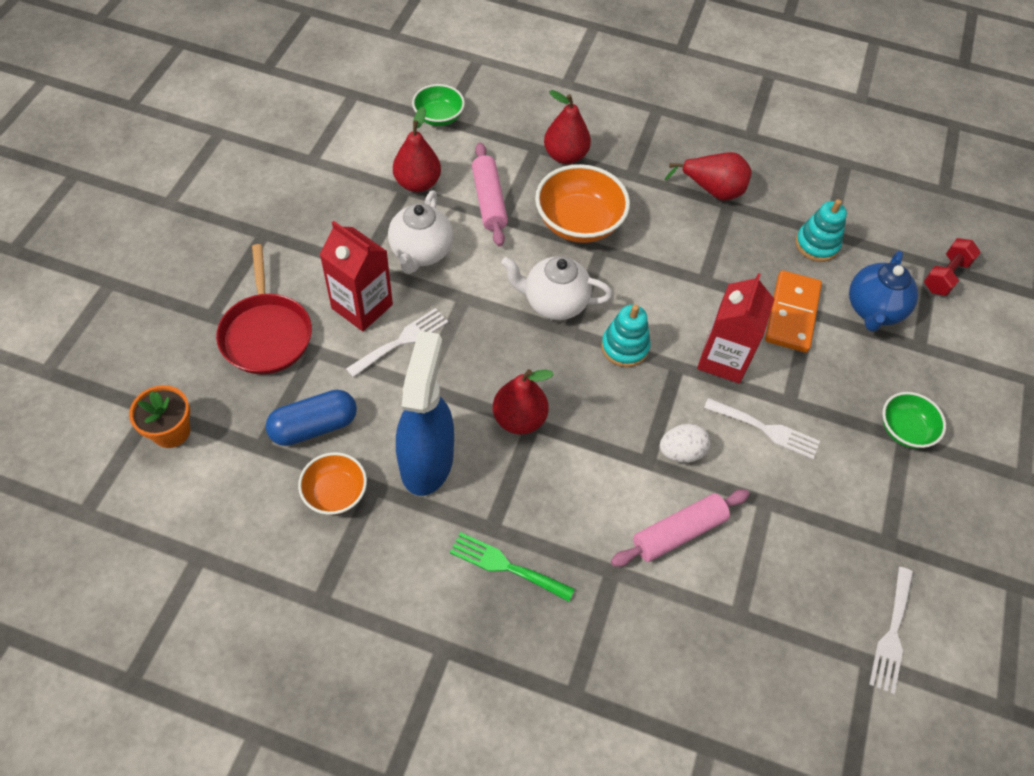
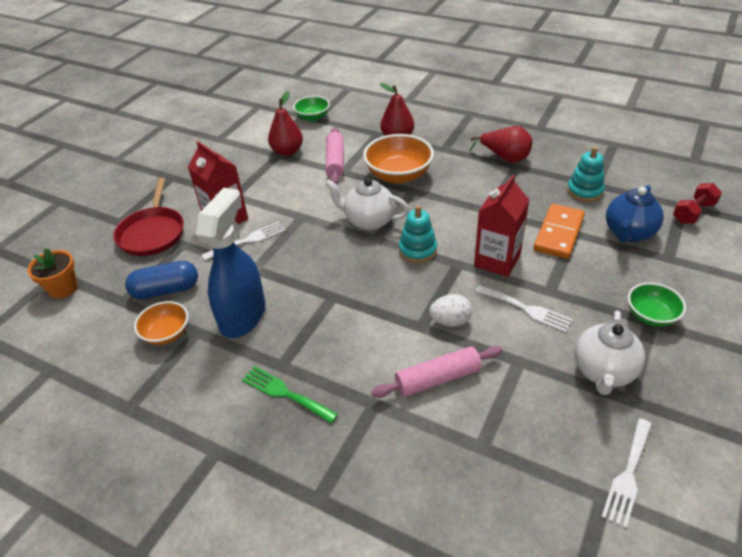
camera: 15 degrees right, 15 degrees down
(420, 252) = (278, 190): white teapot -> white teapot (603, 372)
(519, 419) = (323, 293): red pear -> none

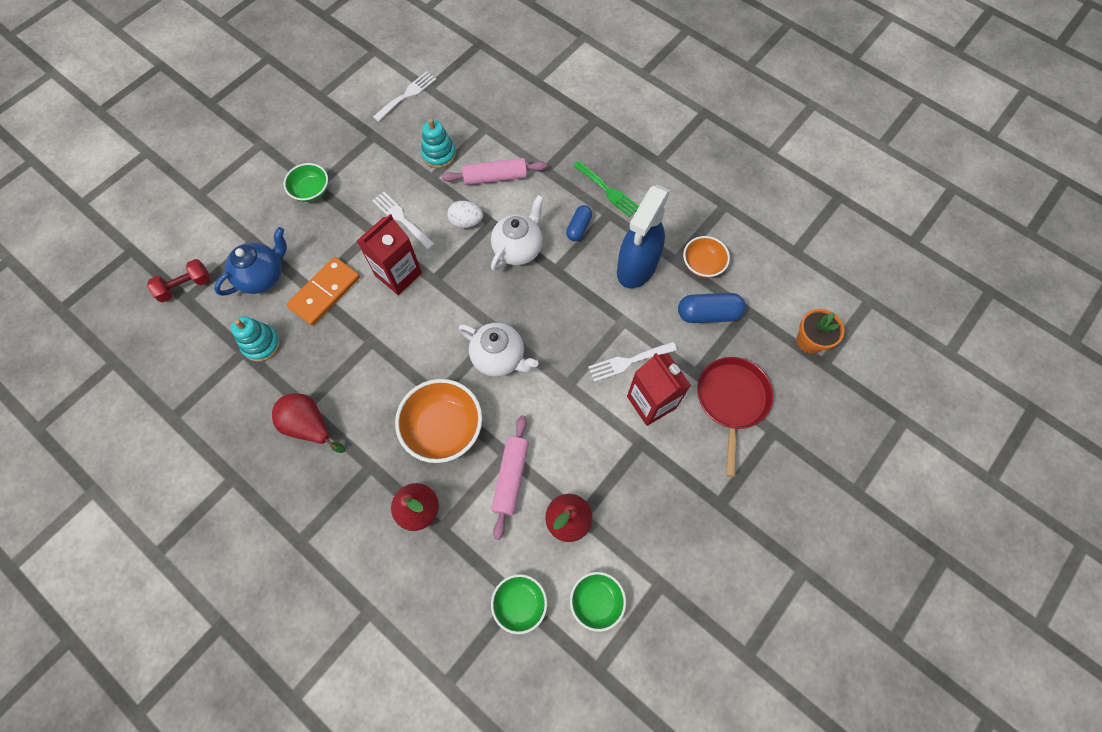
camera: 170 degrees left, 25 degrees up
(262, 126) = (596, 601): none -> green bowl
(315, 342) = (578, 228): none -> blue capsule
(417, 250) = (464, 305): turquoise stacking toy -> turquoise stacking toy (439, 154)
(603, 372) = (378, 157): white teapot -> white teapot (518, 249)

